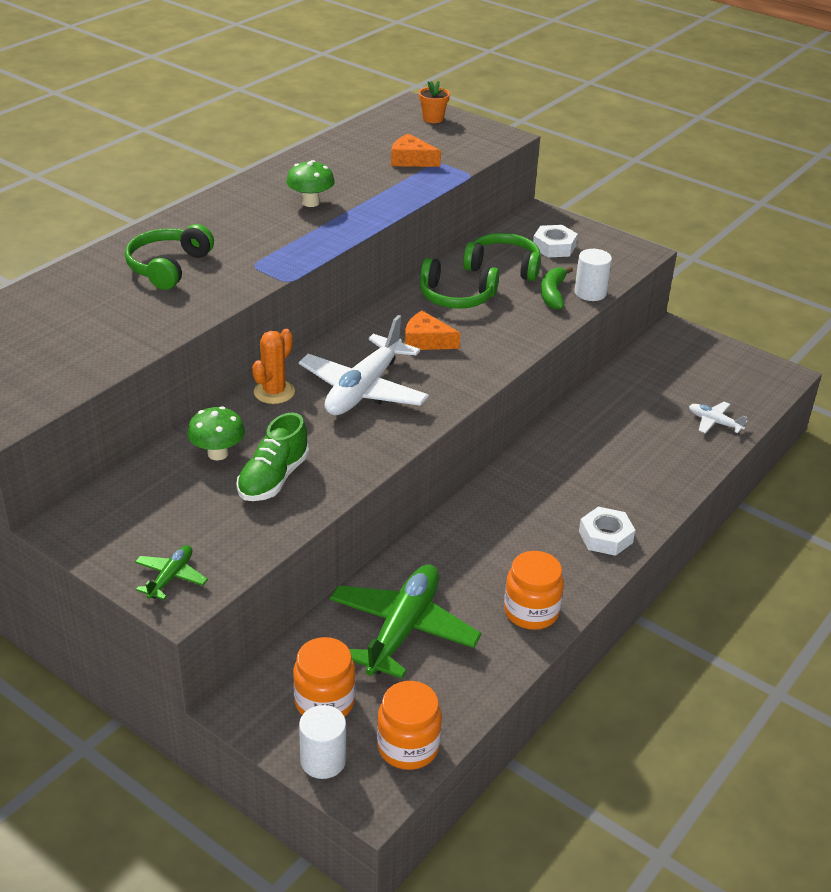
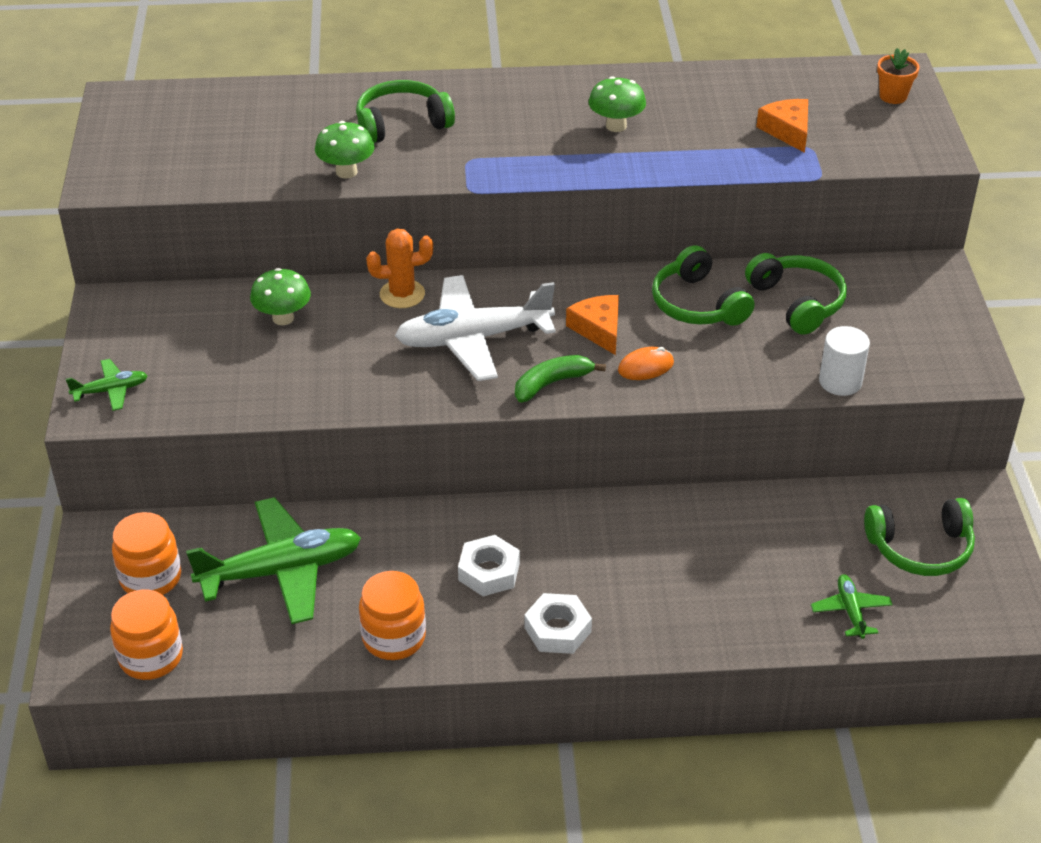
camera: 50 degrees right, 5 degrees up
(183, 313) = (346, 172): none -> green mushroom
(273, 478) = (288, 366): green shoe -> none
(323, 760) = (88, 617): white cylinder -> none
(485, 344) = (645, 367): none -> orange mouse
(553, 294) = (799, 359): green banana -> green banana (552, 383)
(554, 247) = (888, 312): white nut -> white nut (489, 572)
(693, 371) = (920, 548): none -> green headphones
(714, 422) = (850, 611): white plane -> green plane

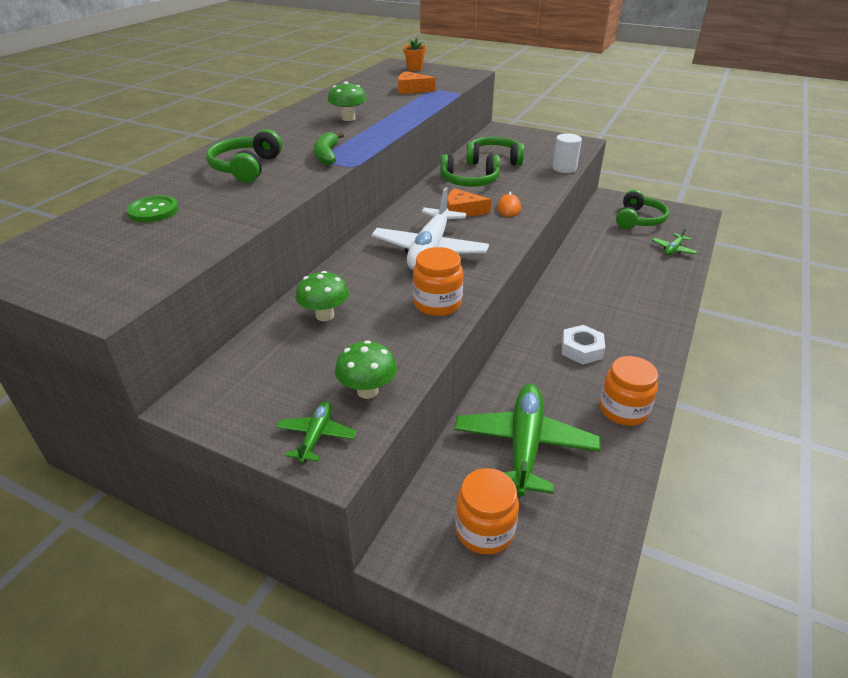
camera: 60 degrees left, 5 degrees down
(151, 657) = (582, 562): orange jar -> orange jar (437, 304)
(261, 121) = (153, 211): none -> green button
(346, 172) = (270, 197): green mushroom -> green mushroom (367, 391)
(402, 294) = (356, 261): orange cactus -> none
(552, 383) = (498, 238): green banana -> green banana (327, 155)
(557, 630) = (646, 340): white nut -> none
(850, 611) = (673, 249): green plane -> green plane turned 75 degrees counterclockwise

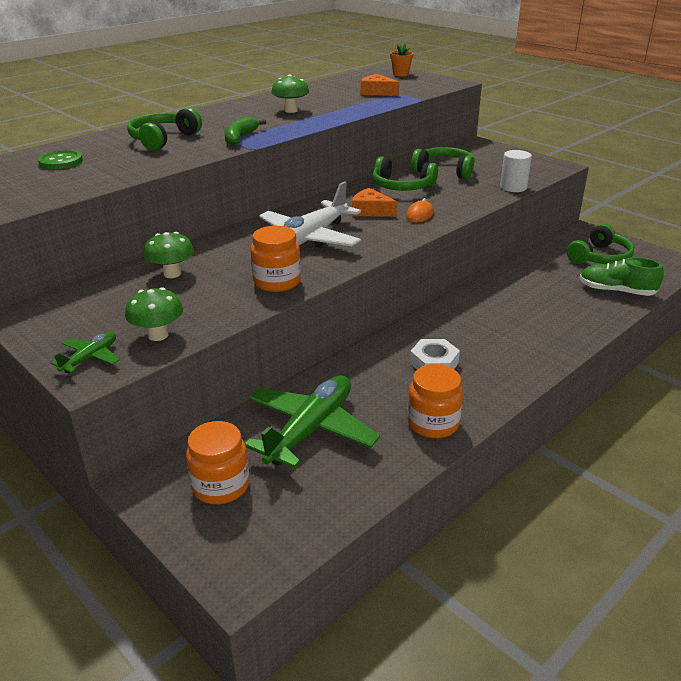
camera: 20 degrees right, 5 degrees down
(673, 249) = (616, 291): green plane -> green shoe

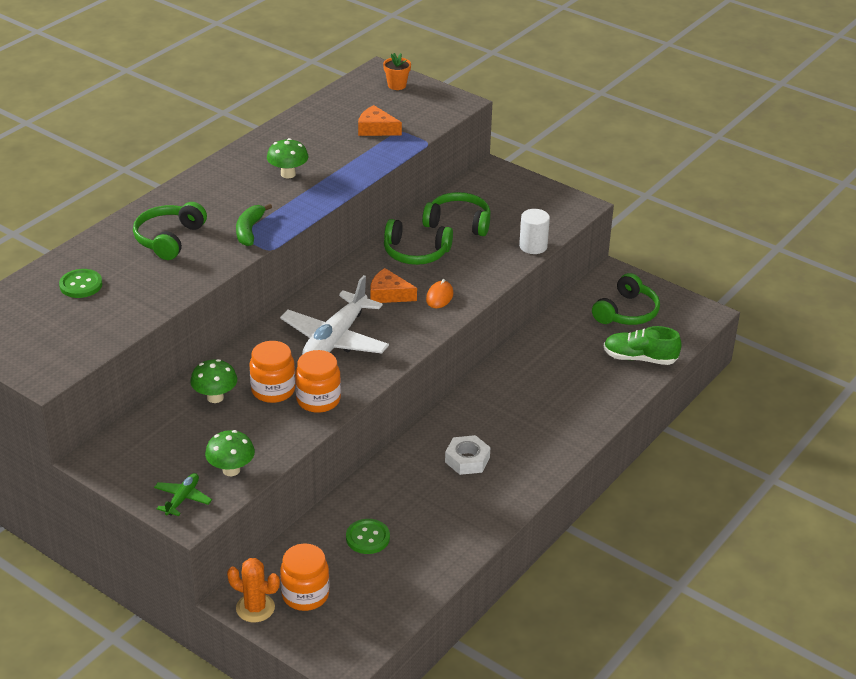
camera: 10 degrees left, 5 degrees up
(156, 495) = (255, 608): none -> orange cactus
(310, 429) = (367, 538): green plane -> green button
(433, 423) = (472, 522): orange jar -> orange jar (273, 390)

